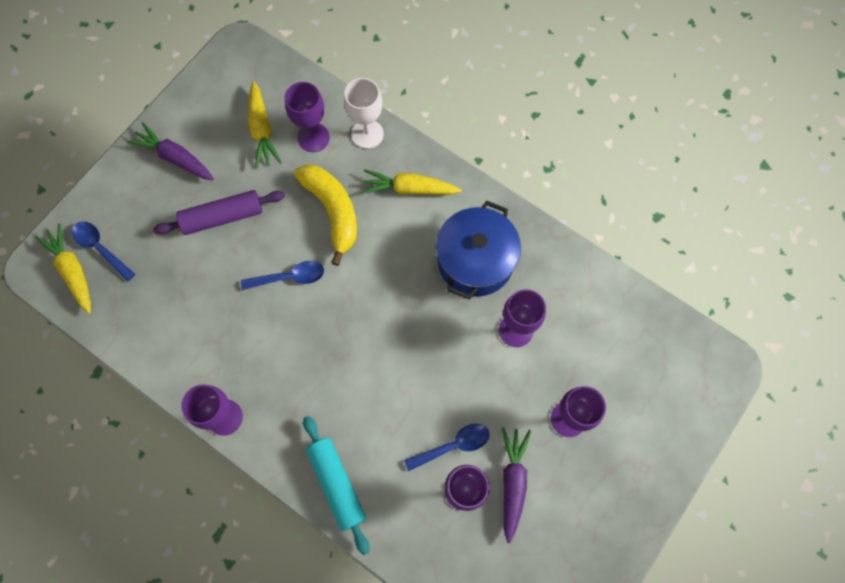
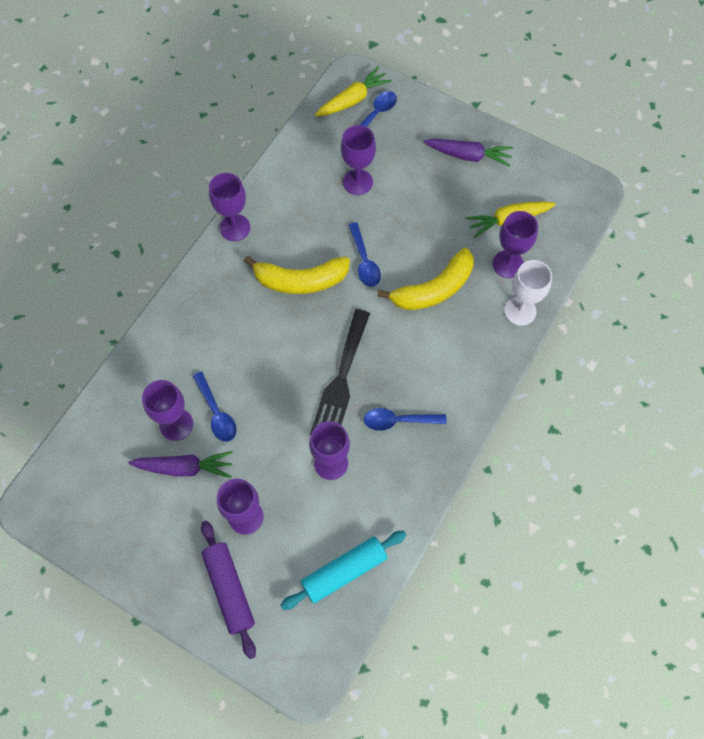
camera: 85 degrees right, 5 degrees down
(175, 157) = (468, 156): purple carrot -> purple carrot turned 75 degrees clockwise
(187, 275) = (357, 182): none -> purple goblet
(222, 217) = (416, 201): purple rolling pin -> purple rolling pin (229, 589)
(304, 346) = (300, 280): none -> yellow banana
(336, 484) = (180, 320): turquoise rolling pin -> turquoise rolling pin (344, 571)
(409, 189) = (467, 354): yellow carrot -> none
(427, 313) = (341, 380): none -> black fork
(475, 261) = (398, 421): blue pot -> blue spoon

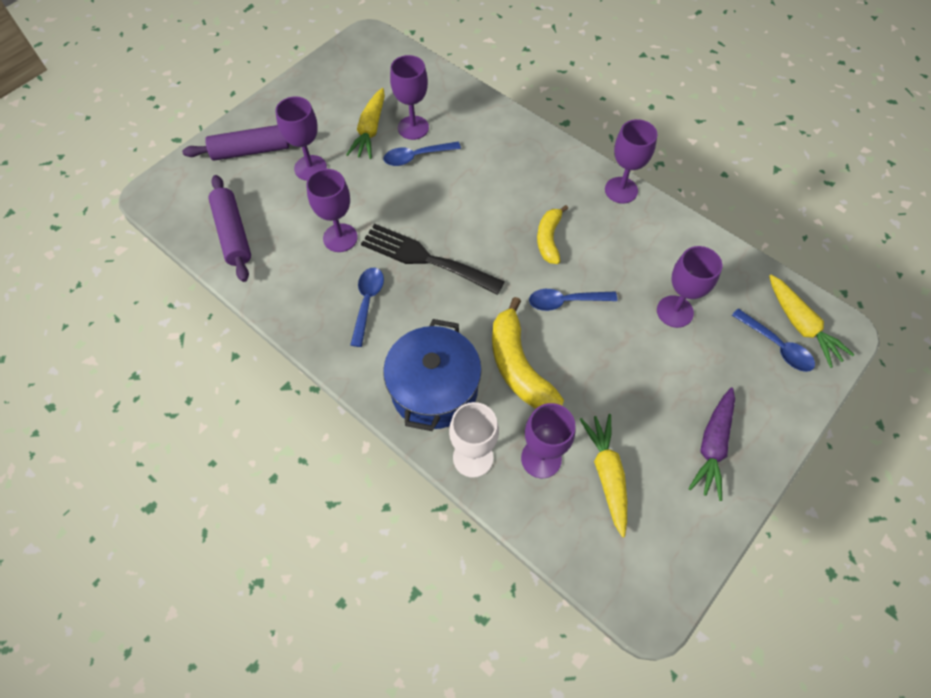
camera: 100 degrees right, 5 degrees down
(185, 467) = (370, 130): purple carrot -> yellow carrot
(300, 280) = (549, 239): yellow banana -> yellow banana, size x0.62
(344, 571) = (233, 233): turquoise rolling pin -> purple rolling pin
(470, 349) = (434, 389): none -> blue pot

